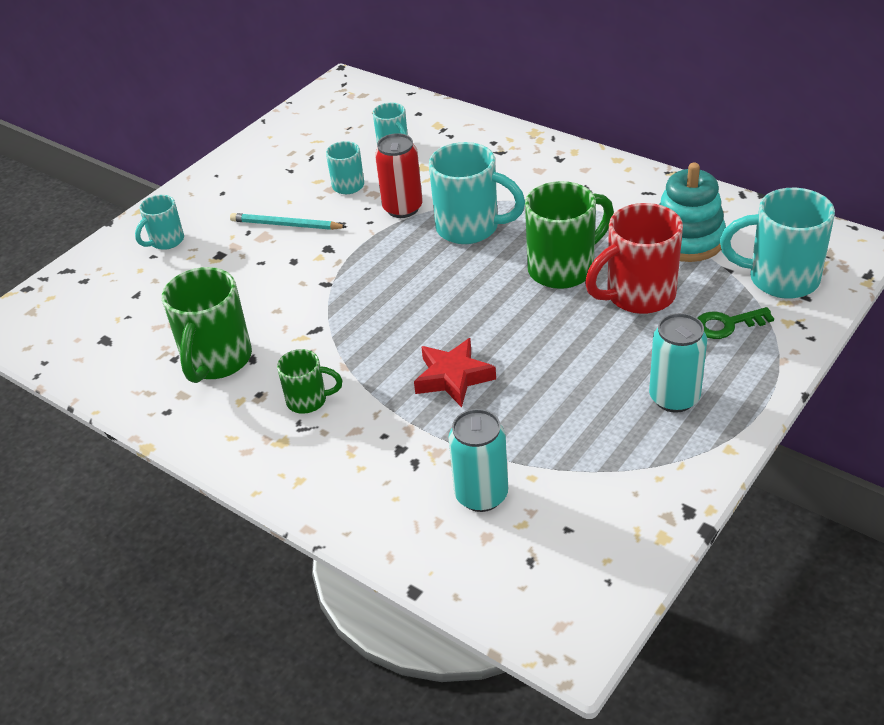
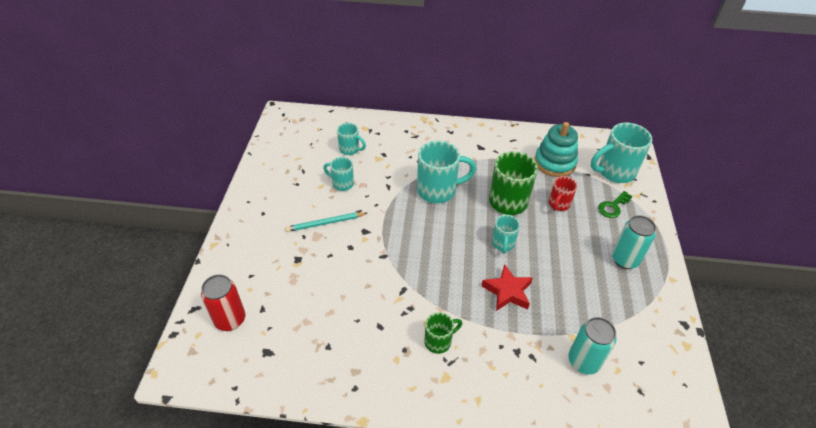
camera: 35 degrees left, 5 degrees up
(166, 241) = (252, 261): turquoise mug -> turquoise mug (503, 244)
(216, 361) = (358, 337): green mug -> none
(402, 208) = (389, 189): red can -> red can (230, 320)
(637, 296) = (558, 204): red mug -> red mug, size x0.56

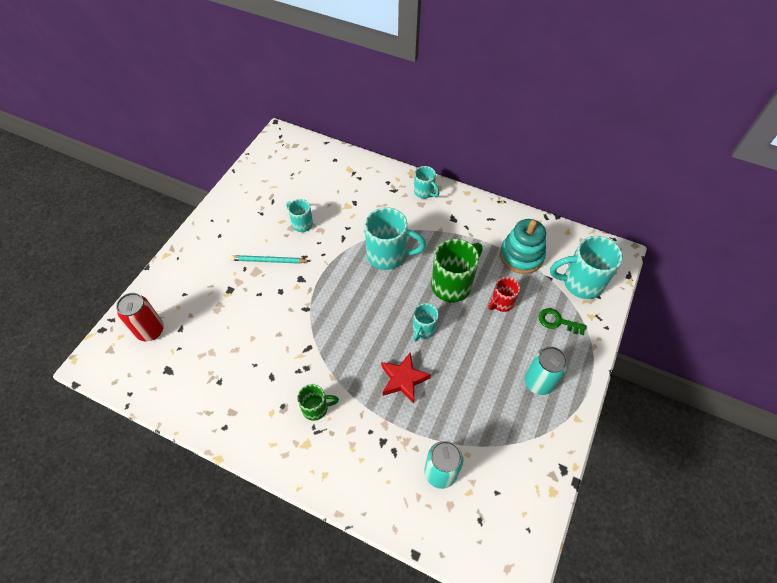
camera: 20 degrees right, 10 degrees up
(350, 149) = (325, 189): turquoise mug -> turquoise mug (424, 192)
(613, 207) = (557, 321): green key -> green key turned 45 degrees clockwise

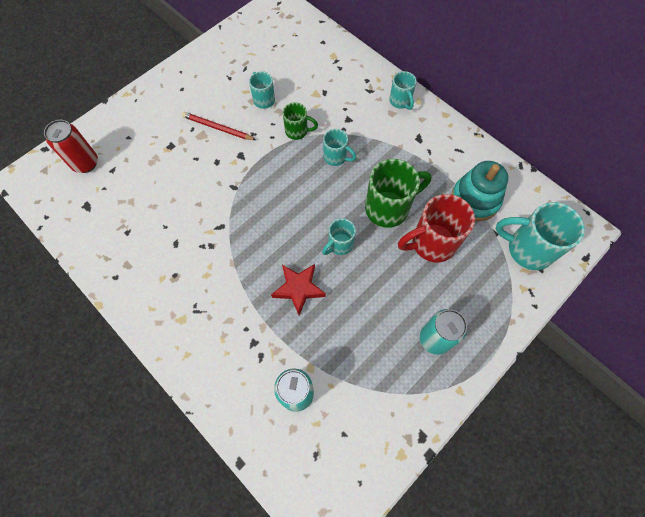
camera: 20 degrees right, 10 degrees up
(269, 261) = (217, 128): turquoise pencil -> red pencil
(316, 408) = (204, 288): green mug -> green mug (297, 131)
(388, 255) = (336, 157): turquoise mug -> turquoise mug, size x0.56
(501, 303) = (431, 243): red mug -> red mug, size x1.80
(557, 321) = (483, 282): green key -> none

